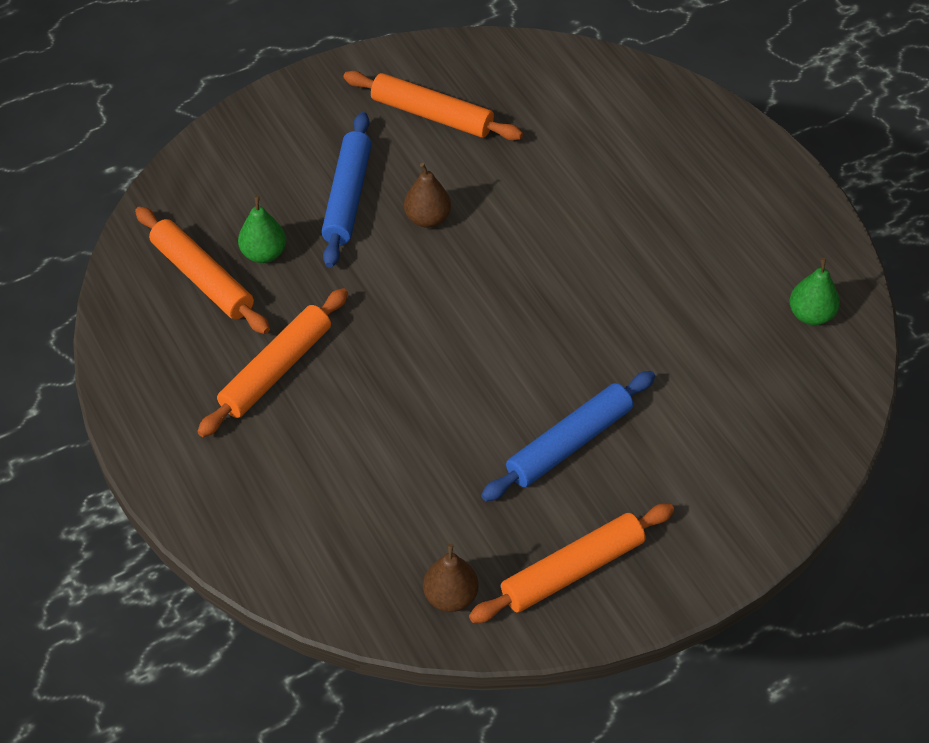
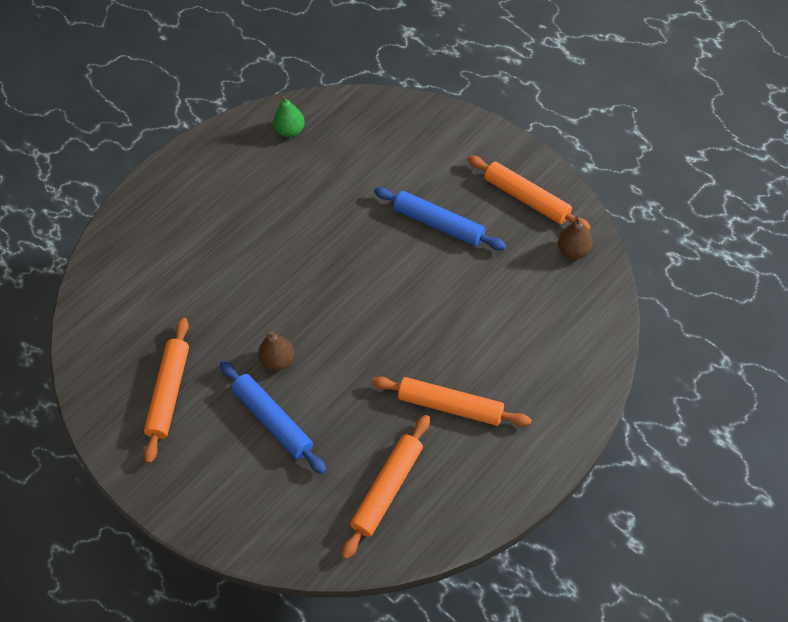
camera: 105 degrees left, 5 degrees up
(264, 254) = (349, 456): green pear -> none
(348, 197) = (273, 420): blue rolling pin -> blue rolling pin turned 60 degrees clockwise

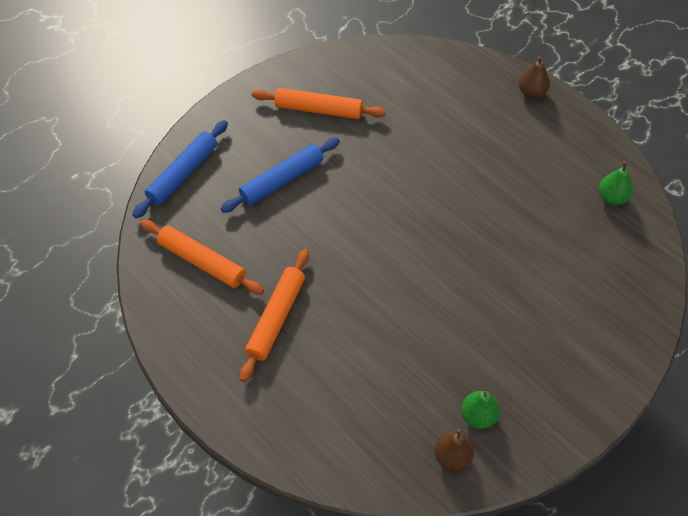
camera: 90 degrees right, 0 degrees up
(278, 361) = (341, 184): brown pear -> brown pear (532, 92)
(439, 224) = (491, 325): blue rolling pin -> blue rolling pin (183, 173)
(527, 199) = (525, 416): orange rolling pin -> none
(532, 233) = (478, 416): none -> green pear

